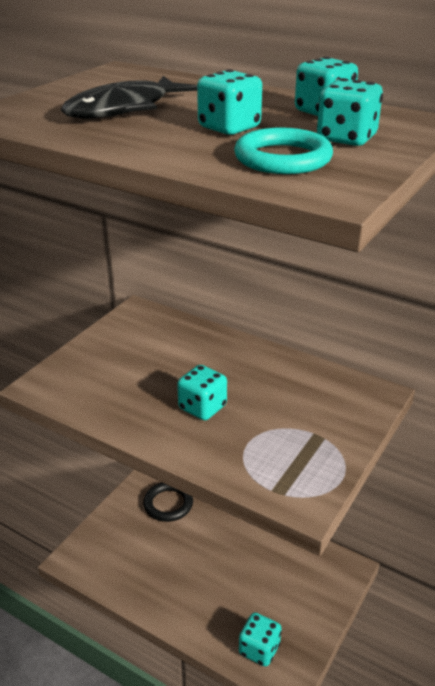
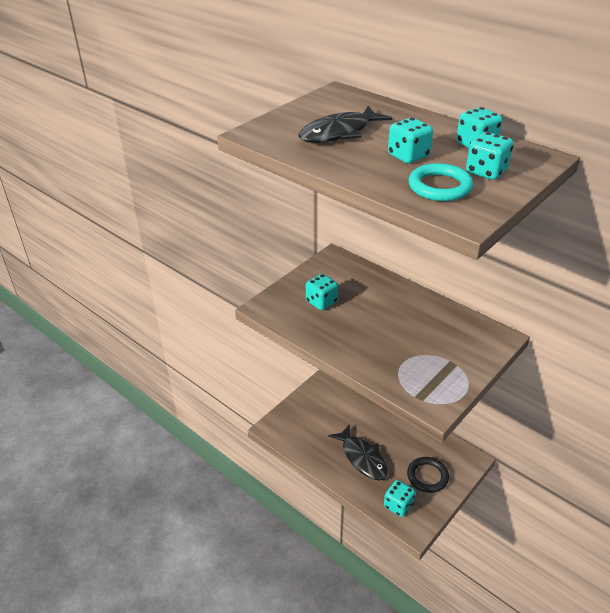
camera: 10 degrees right, 5 degrees up
(168, 504) = (343, 397): black ring -> black ring (427, 476)
(202, 407) = (374, 334): turquoise dice -> turquoise dice (321, 302)
(202, 586) = (362, 458): none -> black fish

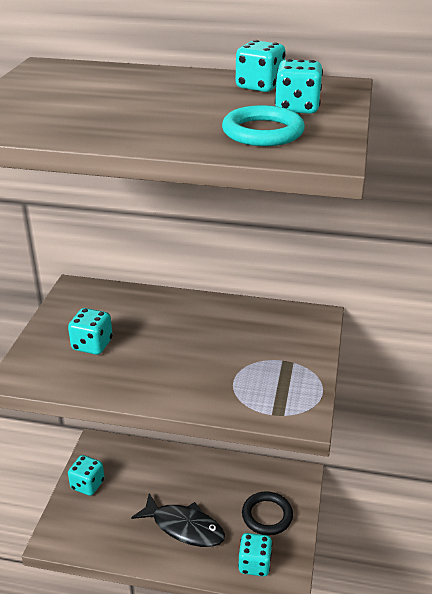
camera: 30 degrees left, 5 degrees down
(339, 133) = (88, 104): black fish -> none
(408, 156) = (196, 111): turquoise dice -> turquoise dice (87, 484)

